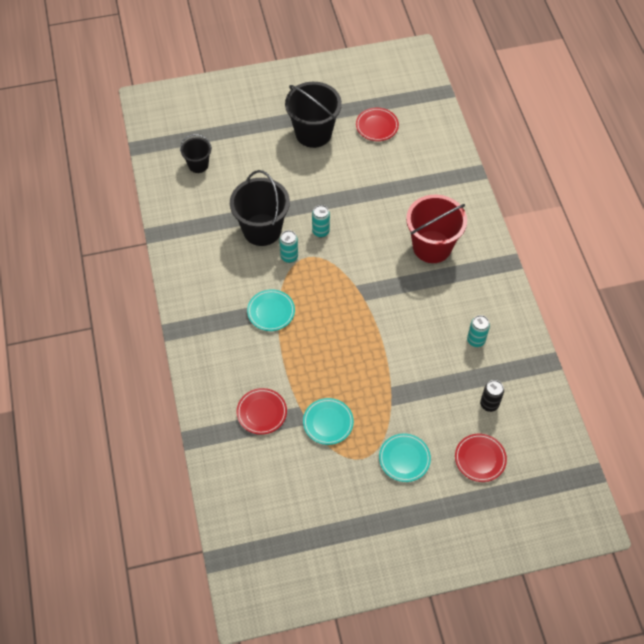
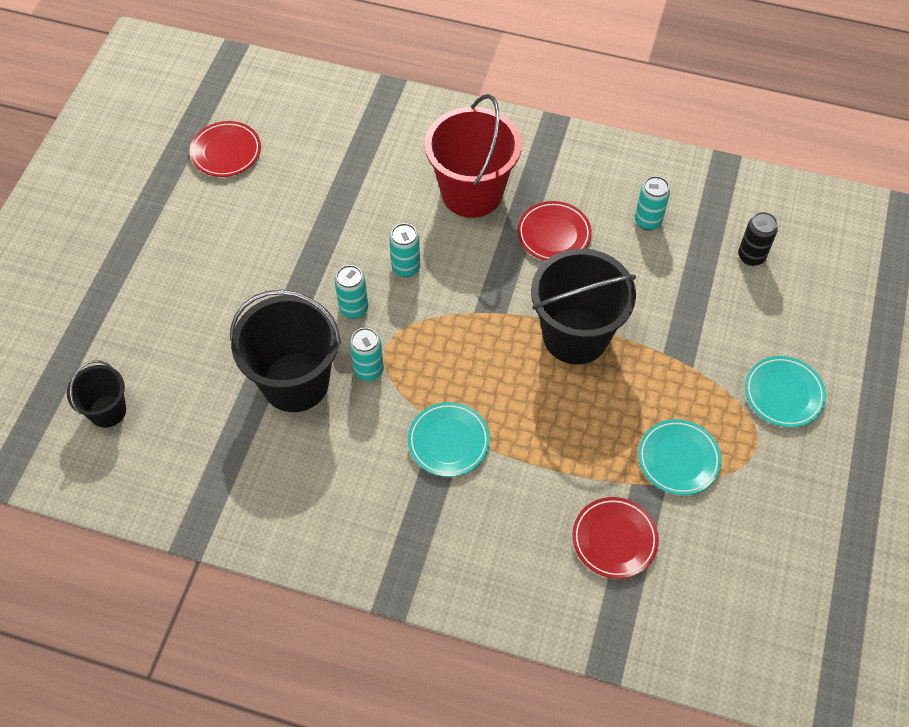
camera: 60 degrees left, 0 degrees up
(313, 133) = (175, 231): black bucket -> black bucket (575, 336)
(361, 241) = (406, 267): none -> turquoise can
(480, 459) = (826, 308): red plate -> red plate (554, 234)

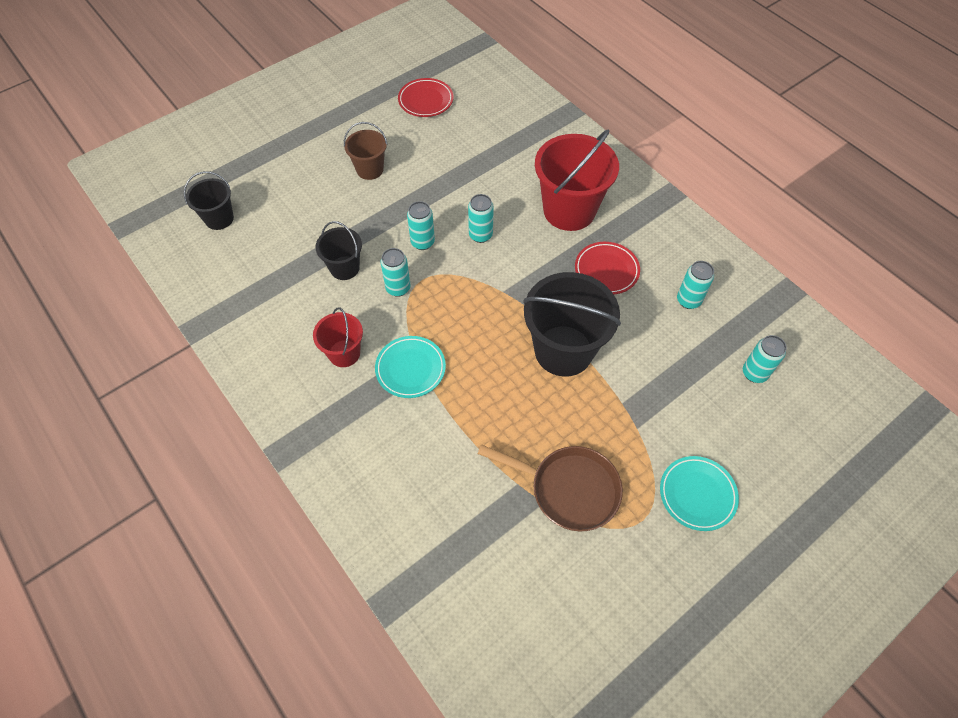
camera: 35 degrees right, 0 degrees up
(230, 262) = (370, 169): none -> brown bucket
(295, 382) = (344, 268): black bucket -> black bucket, size x0.54
(370, 467) = (344, 353): none -> red bucket
(614, 539) = (470, 516): red plate -> none
(678, 459) = (569, 489): turquoise plate -> brown pan
(751, 256) = (754, 373): black can -> turquoise can

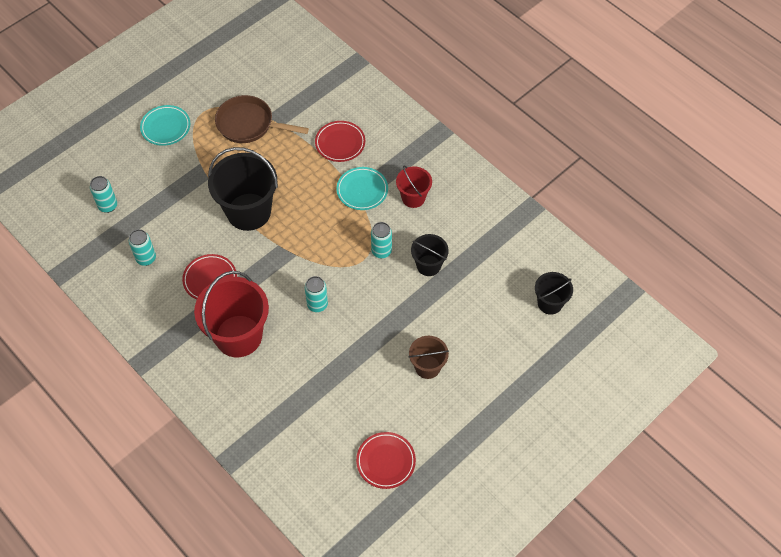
camera: 175 degrees right, 0 degrees up
(422, 242) = (367, 294): turquoise can -> none
(432, 444) = (340, 143): none -> red plate

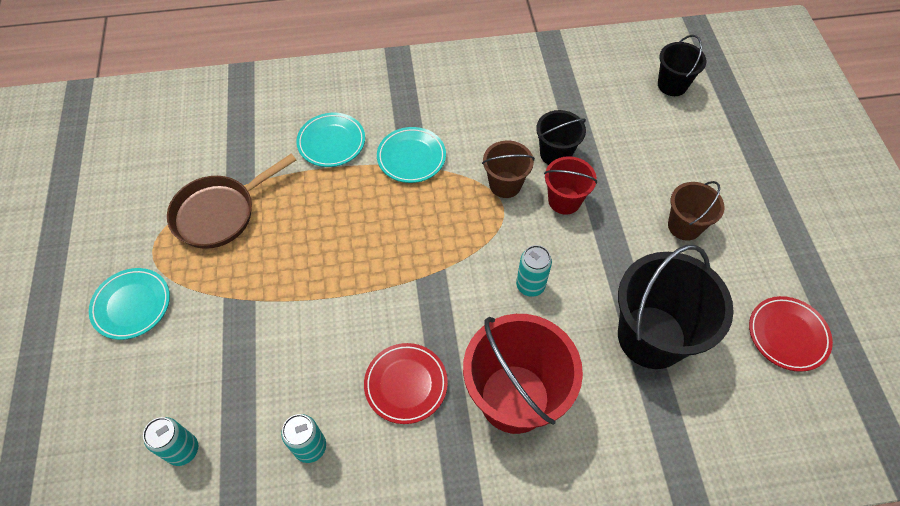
camera: 55 degrees left, 0 degrees up
(249, 212) = (342, 283): black bucket -> black bucket (651, 337)
(340, 143) = (331, 142): red plate -> turquoise plate
(381, 251) = (505, 184): turquoise can -> brown bucket
(413, 198) = (459, 119): red bucket -> red bucket (564, 200)

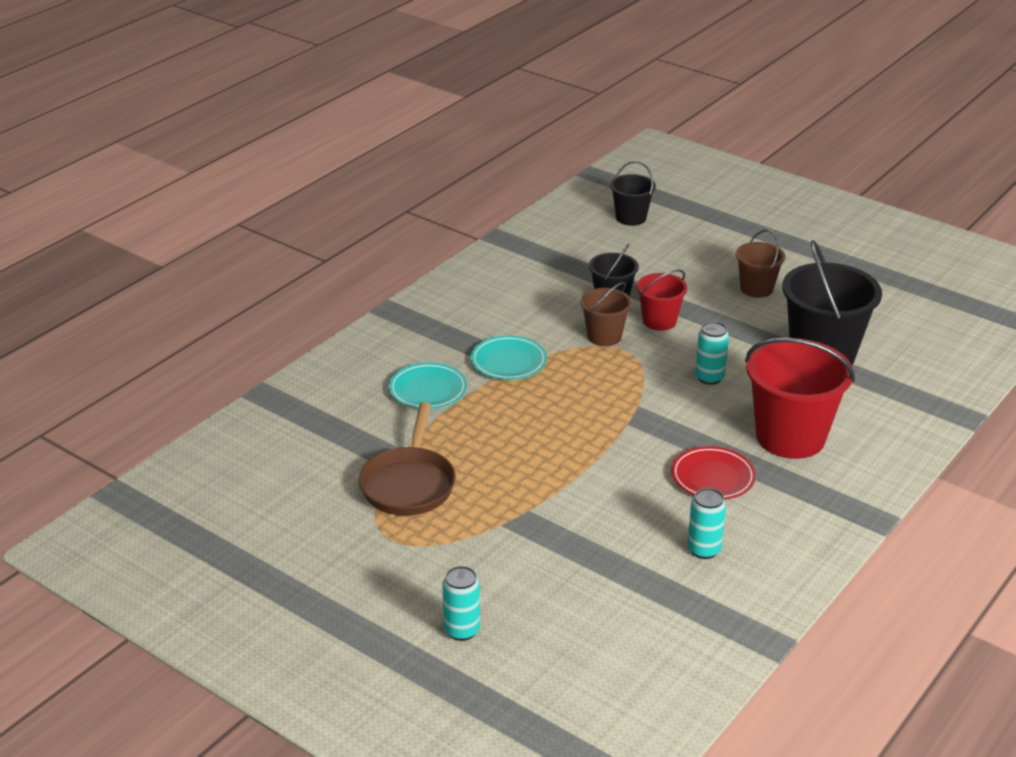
camera: 45 degrees left, 25 degrees down
(132, 305) = (434, 577): turquoise plate -> none
(183, 450) = (619, 615): turquoise can -> turquoise can (461, 630)
(787, 335) = (894, 305): red plate -> none

